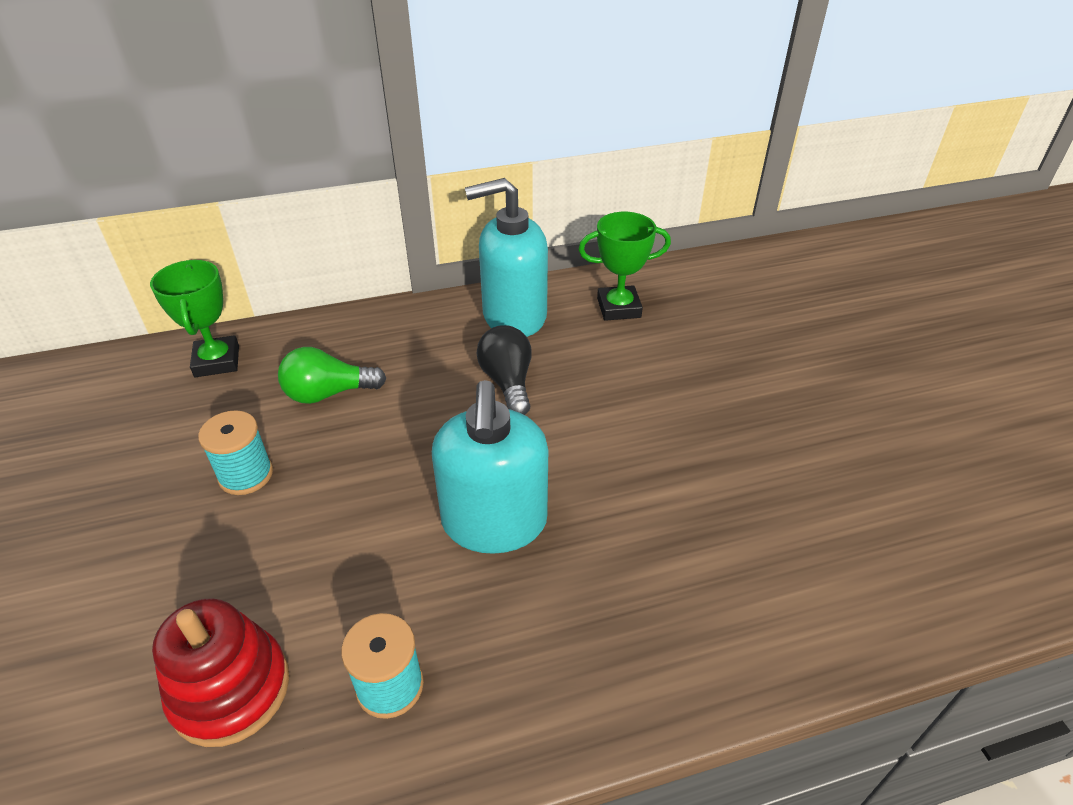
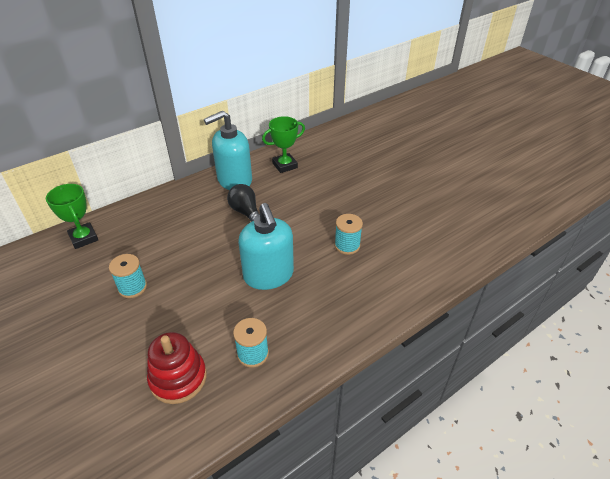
camera: 20 degrees left, 0 degrees up
(328, 393) = (155, 239): green light bulb -> none
(677, 503) = (347, 245): none -> turquoise spool

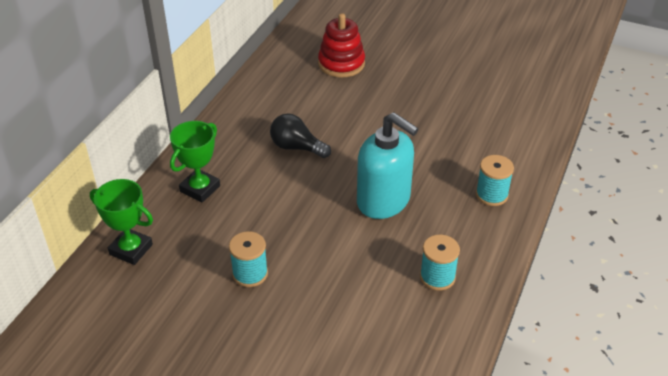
camera: 30 degrees left, 0 degrees up
(178, 378) = (388, 330): red stacking toy -> red stacking toy (341, 64)
(234, 180) = (247, 117): turquoise soap dispenser -> none
(285, 165) = (289, 80): green trophy -> green trophy (200, 189)
(347, 245) = (434, 140): turquoise spool -> turquoise spool (491, 195)

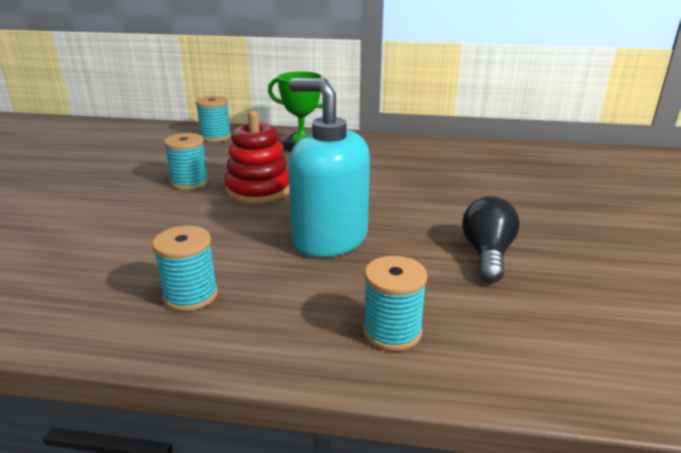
camera: 75 degrees right, 15 degrees down
(131, 249) = (215, 137): green trophy -> turquoise spool
(297, 147) = (393, 178): black light bulb -> black light bulb (487, 255)
(341, 64) = (574, 182): red stacking toy -> red stacking toy (259, 190)
(384, 201) = (329, 239): turquoise soap dispenser -> turquoise soap dispenser turned 105 degrees clockwise

